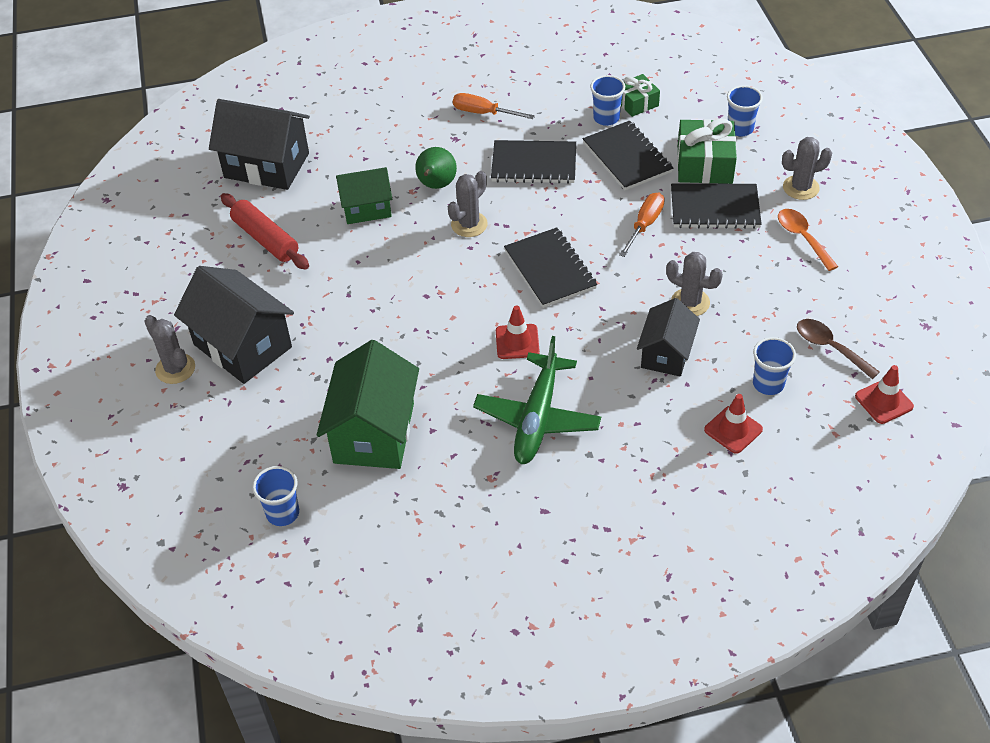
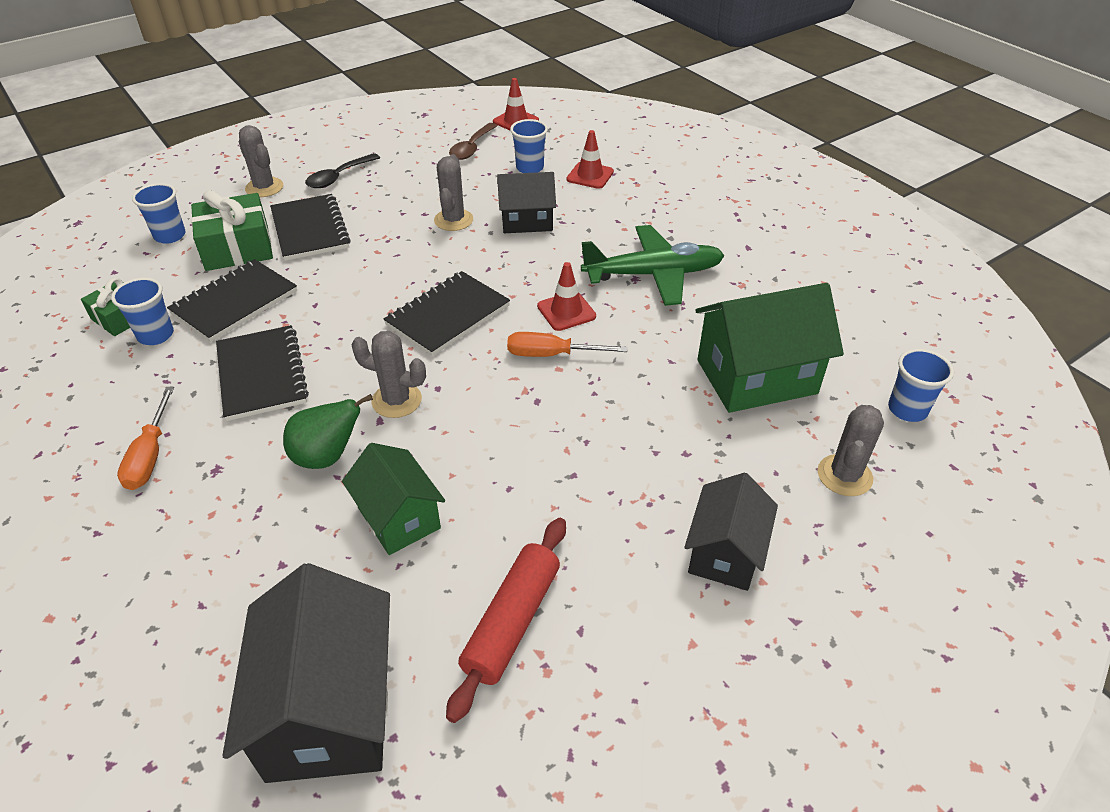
camera: 115 degrees left, 5 degrees down
(175, 369) = (816, 616): grey cactus -> grey cactus (844, 475)
(242, 346) = (725, 552): black house -> black house, size x0.62
(644, 225) = (350, 267): orange screwdriver -> orange screwdriver (551, 355)
(802, 238) = (338, 177): orange spoon -> black spoon

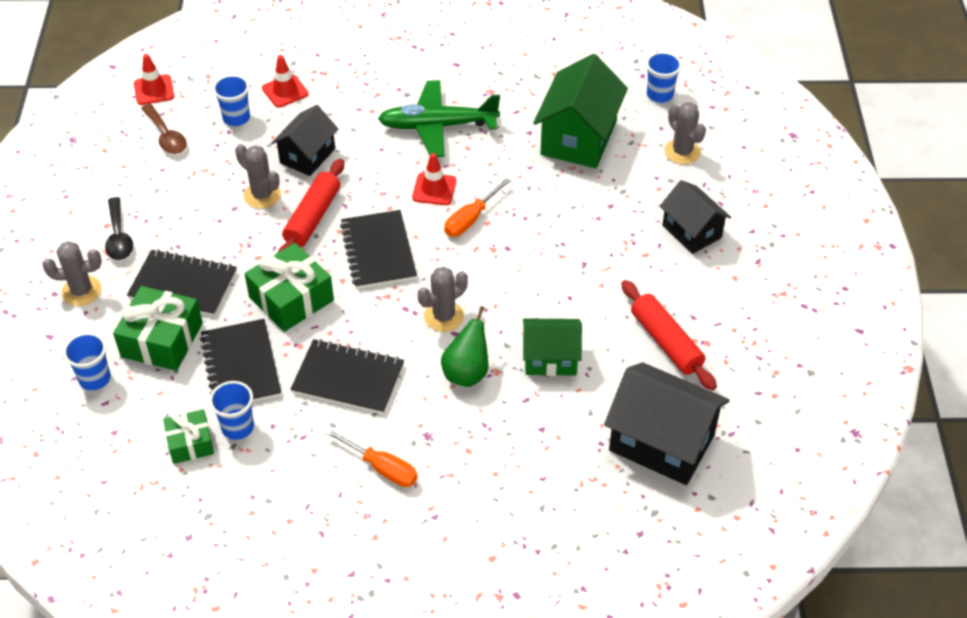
camera: 55 degrees left, 5 degrees up
(341, 292) = (291, 299): none -> green gift
(454, 258) = (312, 217): none -> red rolling pin
(653, 274) = (438, 126): green plane -> green plane turned 120 degrees counterclockwise

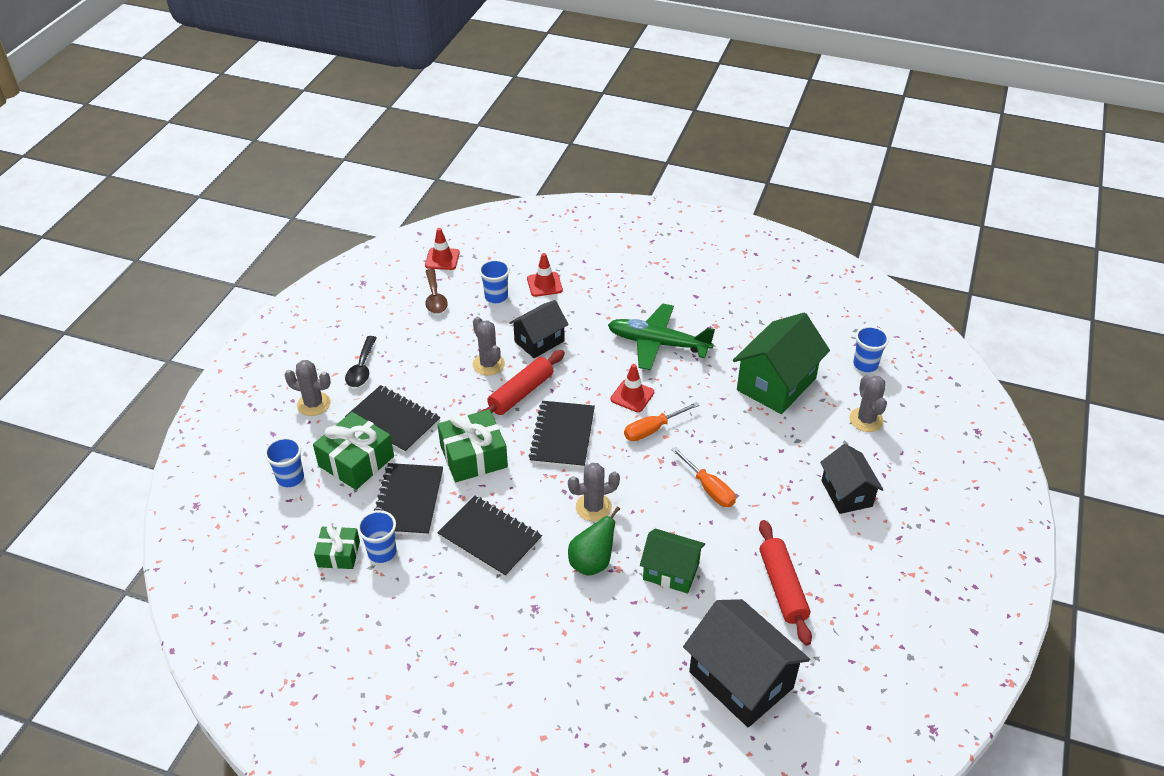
camera: 20 degrees right, 5 degrees down
(381, 468) = (483, 624): orange screwdriver -> orange screwdriver (709, 488)

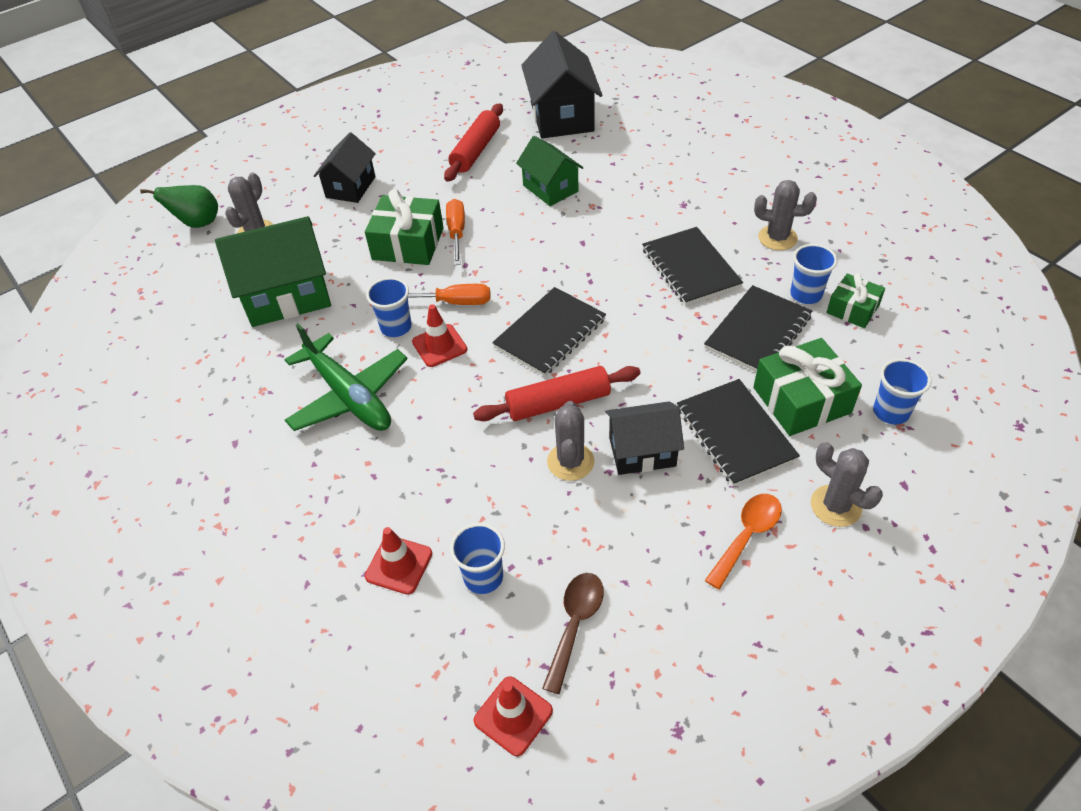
camera: 145 degrees left, 5 degrees up
(362, 368) = (747, 536): black spoon -> orange spoon
(473, 456) = (661, 351): green gift -> green gift (408, 244)
(539, 341) = (482, 466): black house -> black house (642, 451)
(592, 562) = (610, 217): green pear -> green pear (198, 223)
(593, 507) = (574, 256): grey cactus -> grey cactus (777, 238)
(865, 364) = (183, 278): blue cup -> blue cup (396, 327)

